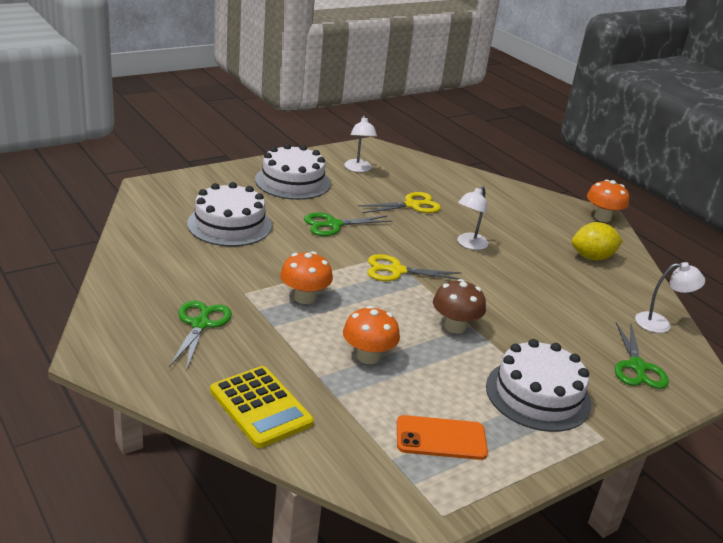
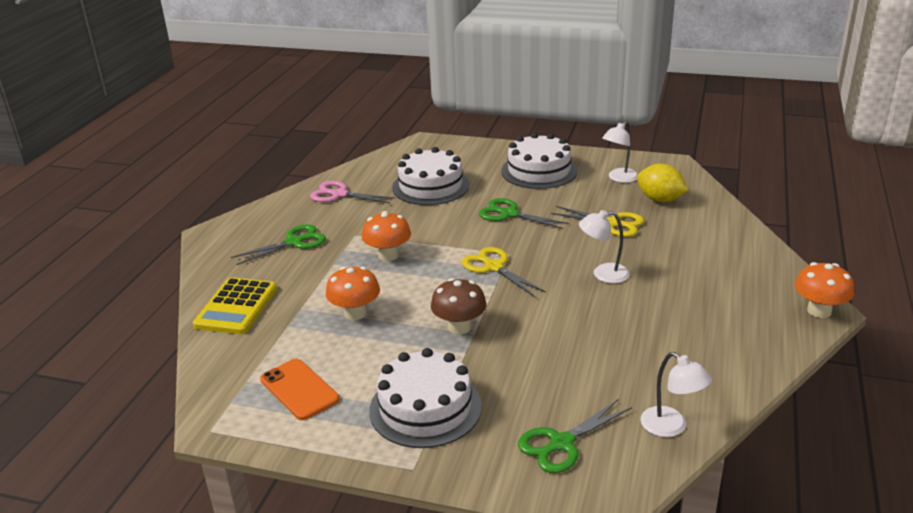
camera: 55 degrees right, 0 degrees up
(159, 263) = (339, 194): none -> pink scissors
(592, 257) = (719, 339): yellow lemon -> yellow lemon (660, 199)

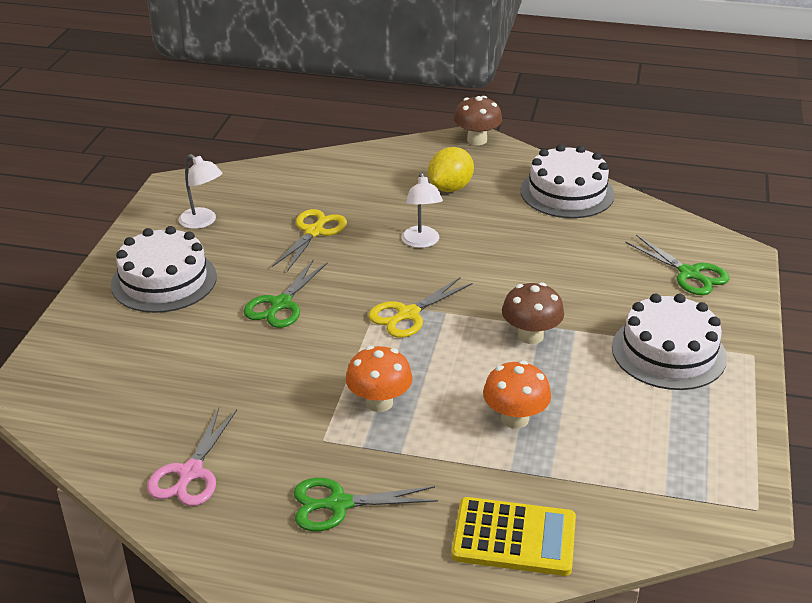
camera: 95 degrees left, 5 degrees up
(294, 242) = (339, 504): green scissors -> green scissors turned 60 degrees counterclockwise
(299, 389) = (667, 447): orange phone -> none
(430, 186) = (185, 376): white cake -> white cake (567, 192)
(660, 199) = (263, 199): yellow lemon -> yellow lemon (450, 188)
(671, 427) = (651, 221): white lamp -> none
(819, 311) = (477, 140): orange mushroom -> brown mushroom

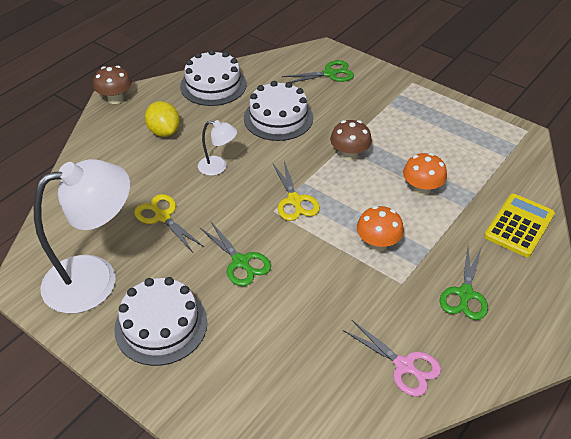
camera: 65 degrees left, 10 degrees up
(203, 222) = (95, 278): white lamp -> white lamp, size x2.18
(668, 352) = (394, 109): white cake -> white cake (278, 118)

